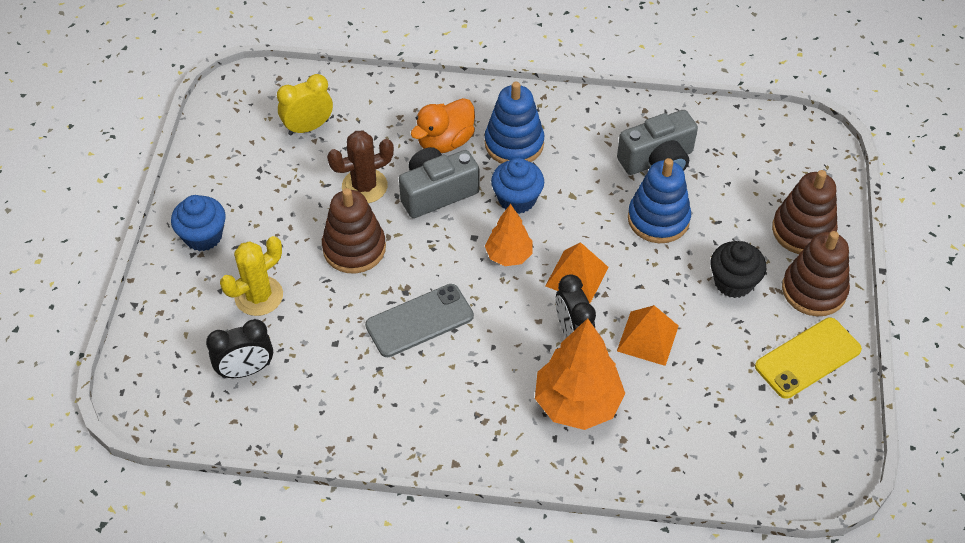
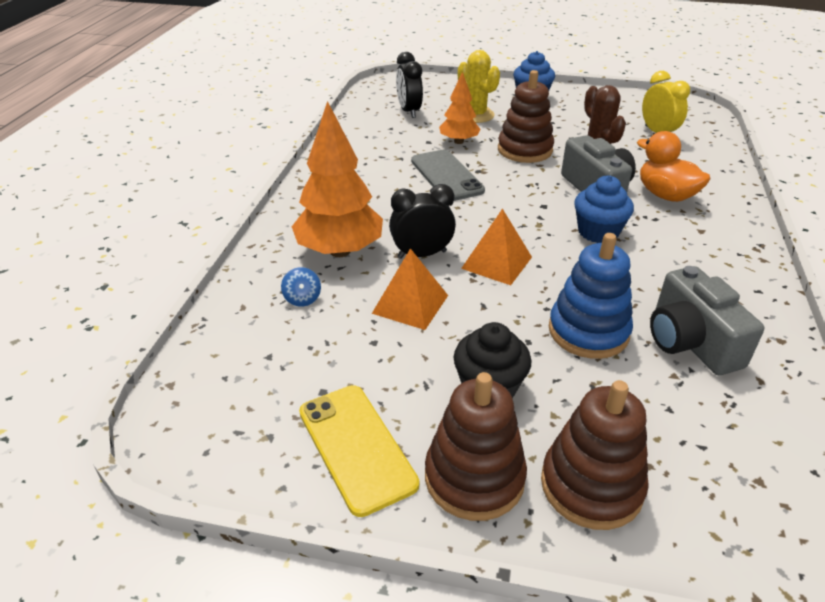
camera: 95 degrees right, 15 degrees down
(509, 255) = (522, 223): orange tree -> orange tree (458, 141)
(514, 144) = (678, 235): blue stacking toy -> none
(656, 422) = (302, 298): none -> blue spinning top

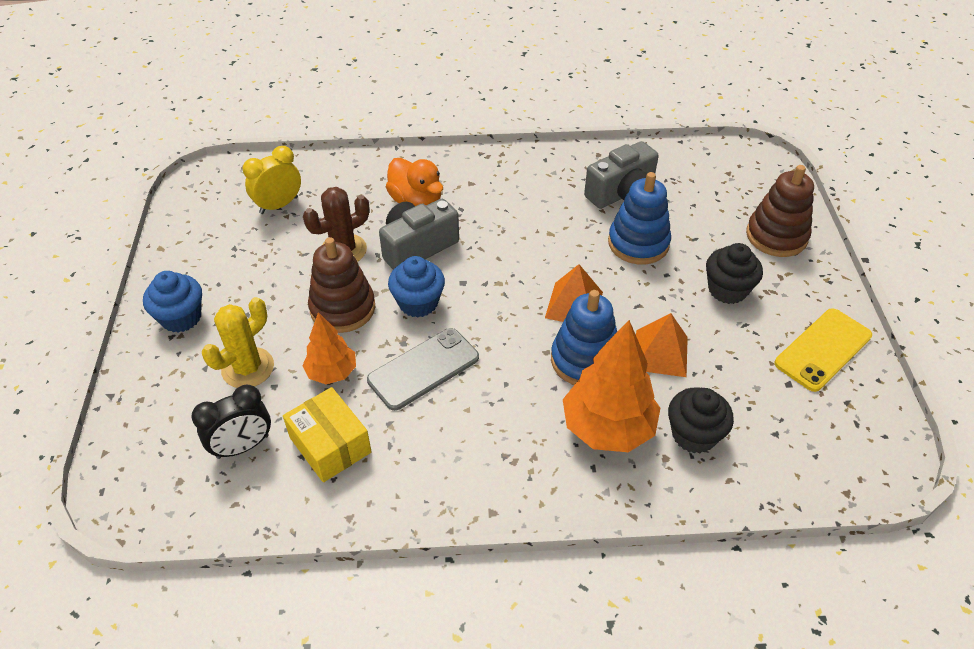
camera: 105 degrees left, 10 degrees up
(302, 298) = (694, 434): blue spinning top -> black cupcake
(394, 137) = (330, 445): none -> yellow box
(422, 254) = (584, 360): black clock -> blue stacking toy
(474, 477) = (805, 286): brown stacking toy -> none
(598, 232) = (497, 243): blue cupcake -> blue cupcake (418, 303)
(665, 195) = (416, 202): orange duck -> orange duck turned 75 degrees counterclockwise

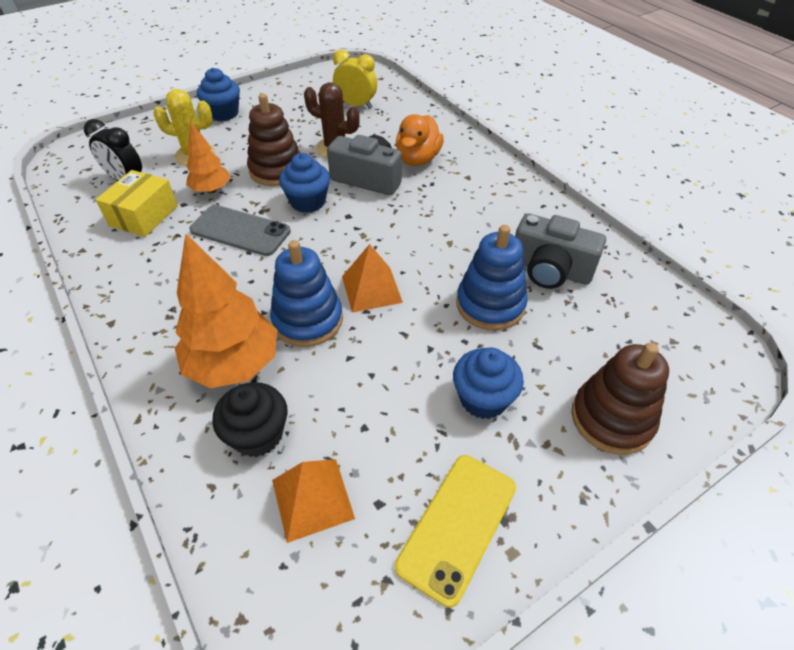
camera: 60 degrees right, 0 degrees up
(660, 353) = (352, 372): orange pyramid -> orange pyramid (312, 498)
(727, 290) = (483, 399): black cupcake -> blue cupcake
(823, 349) = (457, 526): yellow phone -> yellow phone turned 75 degrees counterclockwise

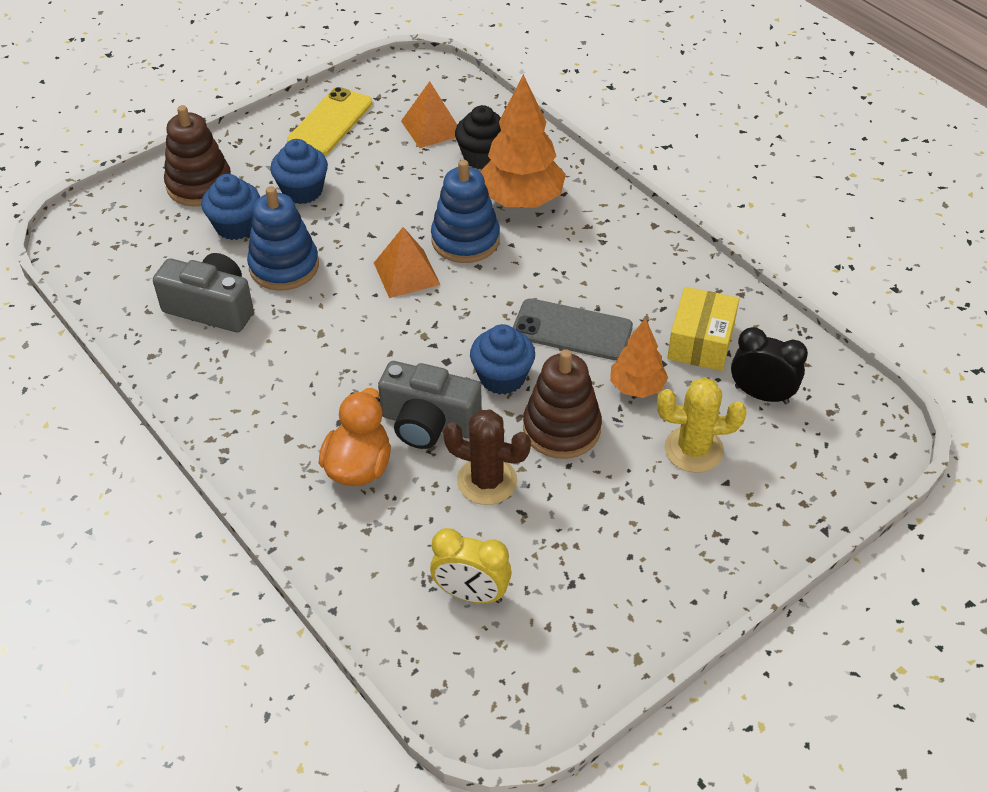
camera: 175 degrees right, 0 degrees up
(223, 113) = (698, 551): blue cupcake -> blue cupcake (236, 226)

